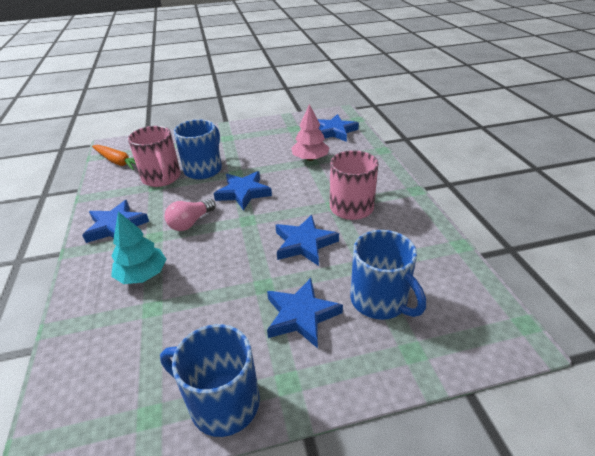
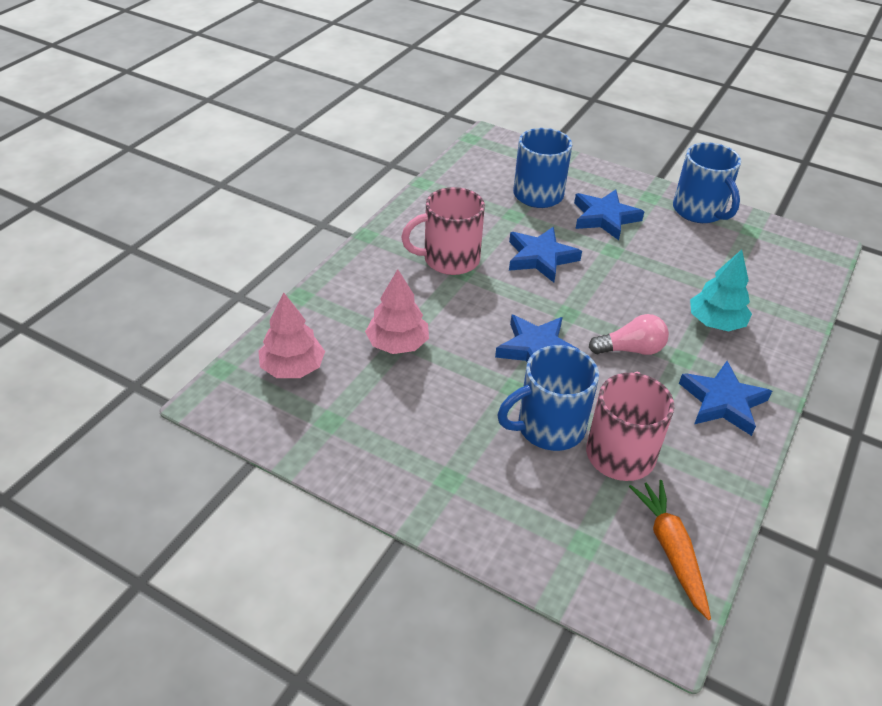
camera: 140 degrees left, 5 degrees up
(334, 131) = (292, 368): blue star -> pink tree

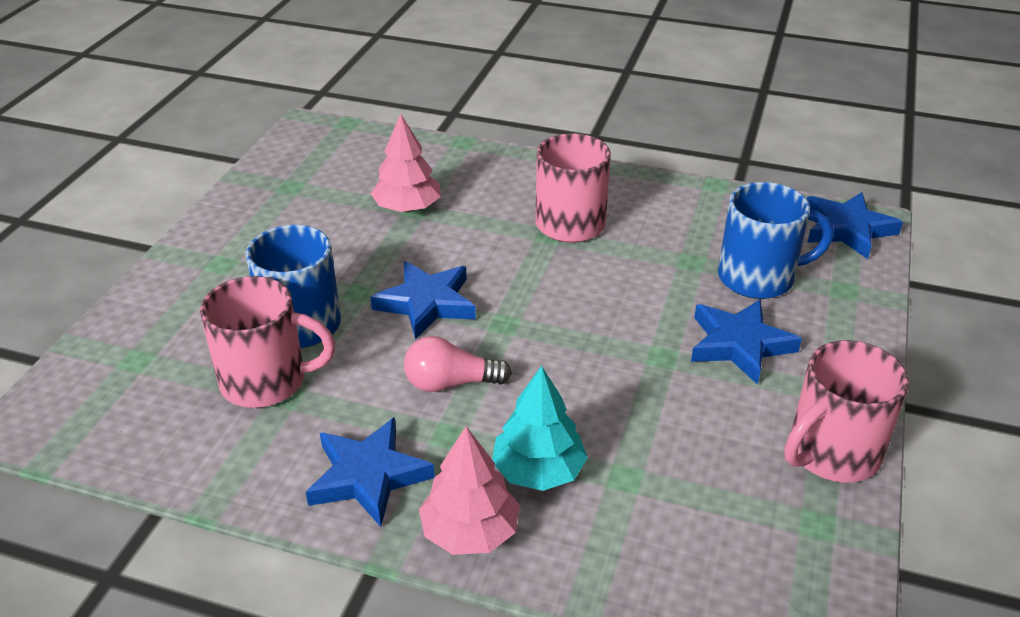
camera: 80 degrees right, 5 degrees down
(292, 368) = (356, 156): pink tree -> pink tree (470, 531)
(540, 258) = (609, 292): blue star -> blue star (847, 229)
(631, 349) = (450, 383): pink light bulb -> pink light bulb turned 105 degrees clockwise
(671, 550) = (122, 427): orange carrot -> none
(699, 211) = (831, 453): blue mug -> pink mug

